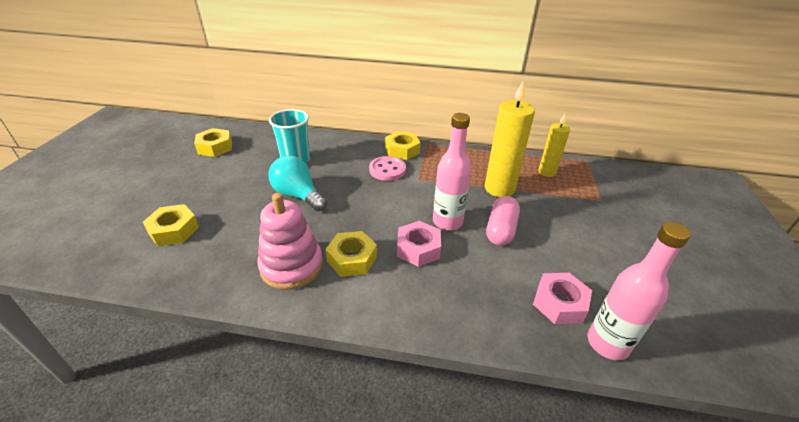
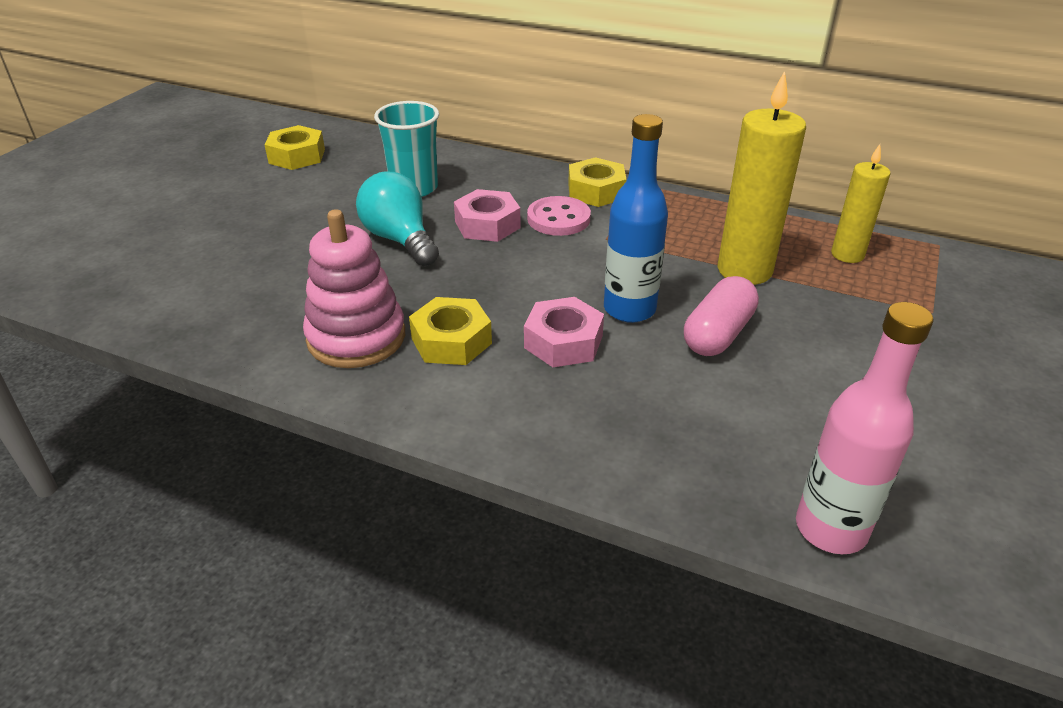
camera: 15 degrees right, 0 degrees up
(174, 230) = (203, 265): yellow nut -> none
(447, 222) = (629, 309): pink bottle -> blue bottle
(559, 303) = (772, 457): pink nut -> pink nut (487, 224)

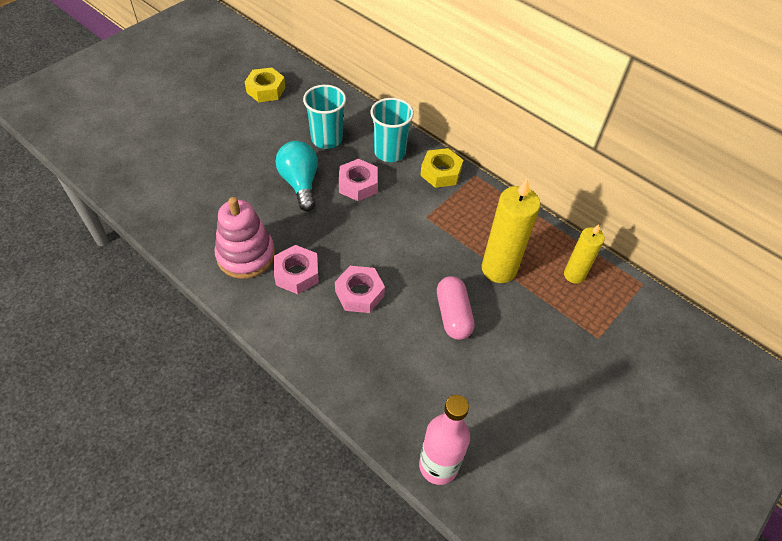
camera: 15 degrees right, 15 degrees up
(451, 341) = (297, 274): yellow nut -> pink nut
(512, 184) = (389, 152): none -> turquoise cup
(558, 219) = (404, 191): pink button -> none
(629, 309) = (410, 280): blue bottle -> none
(718, 334) = (453, 315): pink capsule -> pink capsule turned 60 degrees counterclockwise

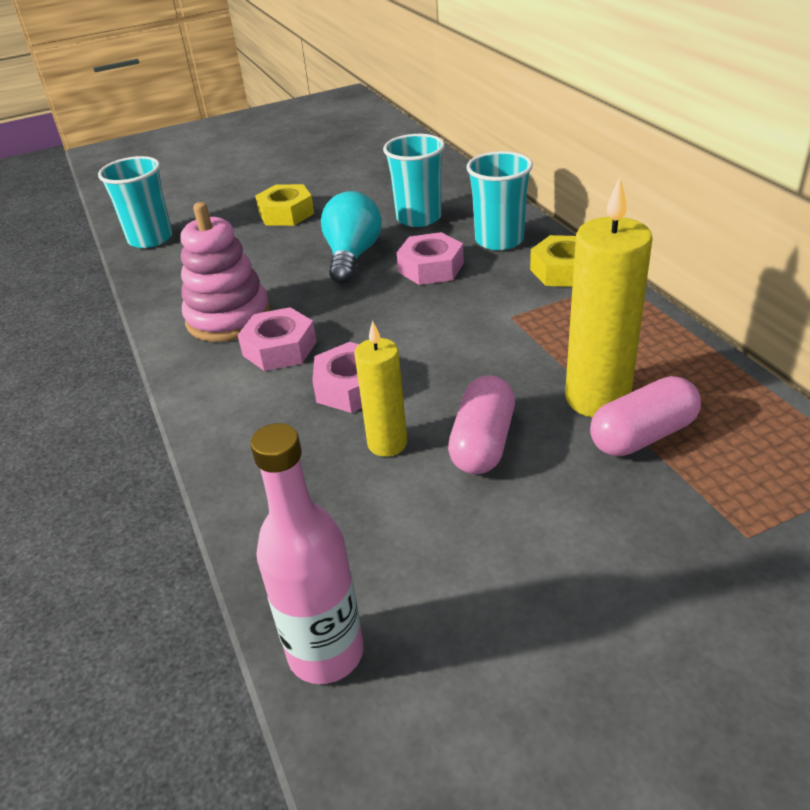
camera: 30 degrees right, 15 degrees down
(135, 191) = (150, 239): none -> turquoise cup
(266, 90) = (372, 166): yellow nut -> yellow nut (286, 213)
(530, 289) = (642, 435): none -> pink capsule
(574, 275) = (738, 432): yellow candle -> yellow candle (387, 443)

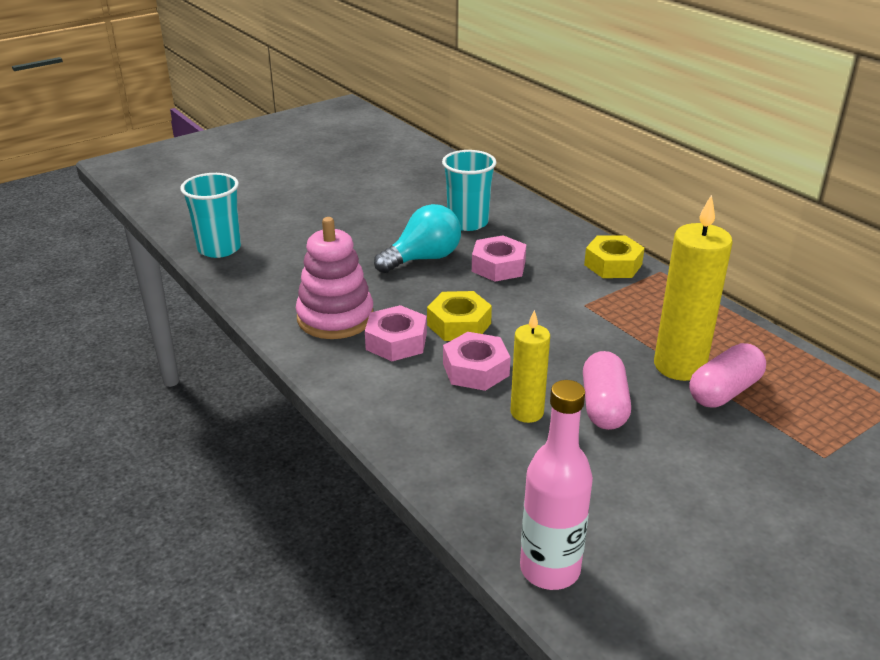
camera: 15 degrees left, 5 degrees down
(286, 213) = (342, 221): yellow nut -> yellow nut (459, 324)
(352, 256) = (423, 259): turquoise light bulb -> turquoise light bulb turned 60 degrees clockwise
(499, 240) = (547, 240): turquoise cup -> none

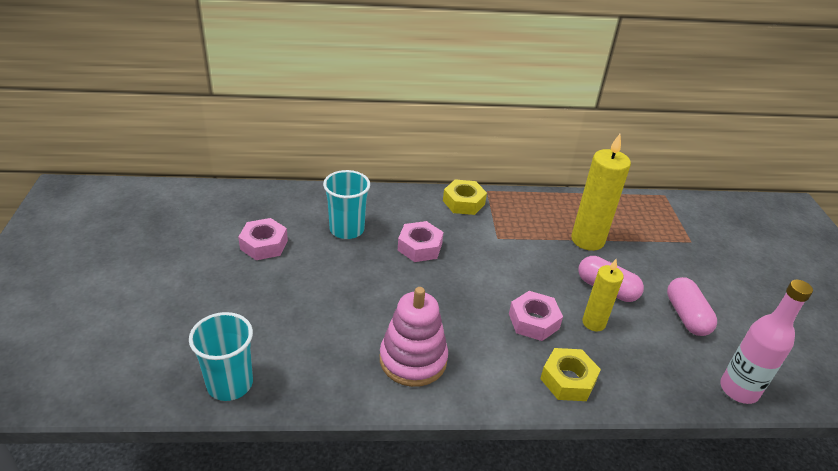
camera: 60 degrees left, 5 degrees up
(396, 342) = (472, 342): pink nut -> pink nut (264, 245)
(423, 259) = (374, 275): turquoise light bulb -> none
(459, 324) = (475, 301): yellow nut -> yellow nut (568, 380)
(724, 391) = (620, 239): pink capsule -> pink capsule (686, 316)

